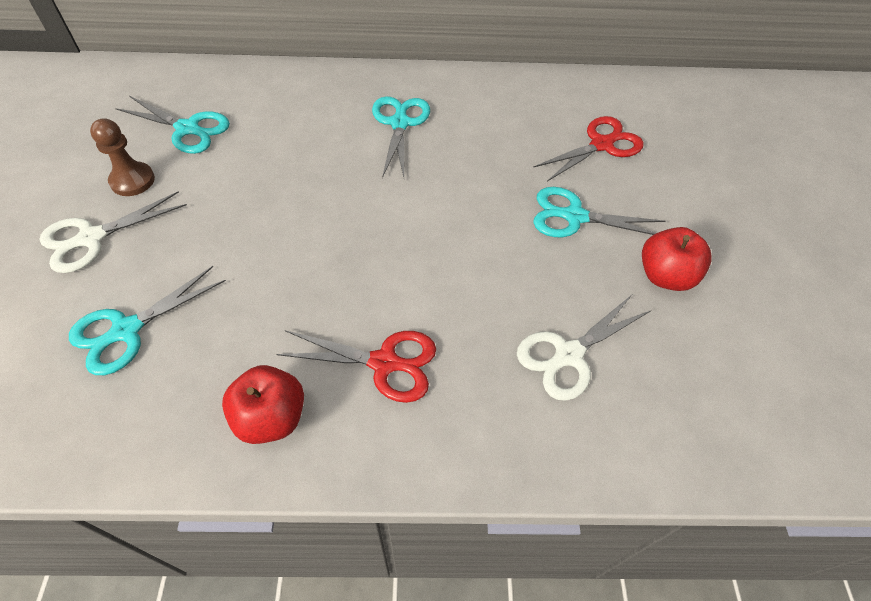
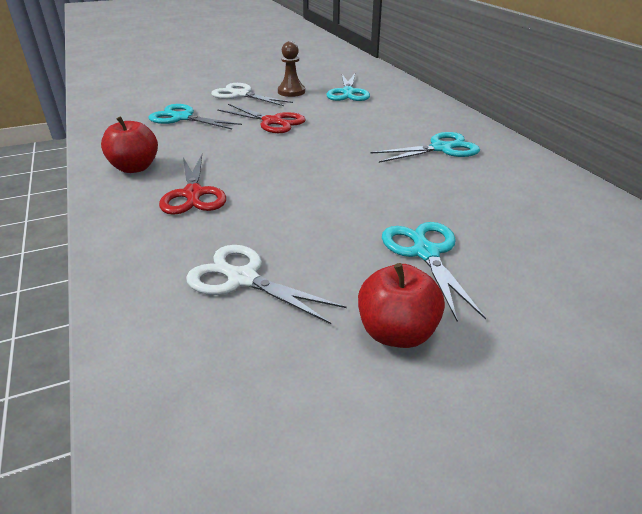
camera: 70 degrees right, 20 degrees down
(601, 145) = (558, 253): red scissors -> red scissors (272, 122)

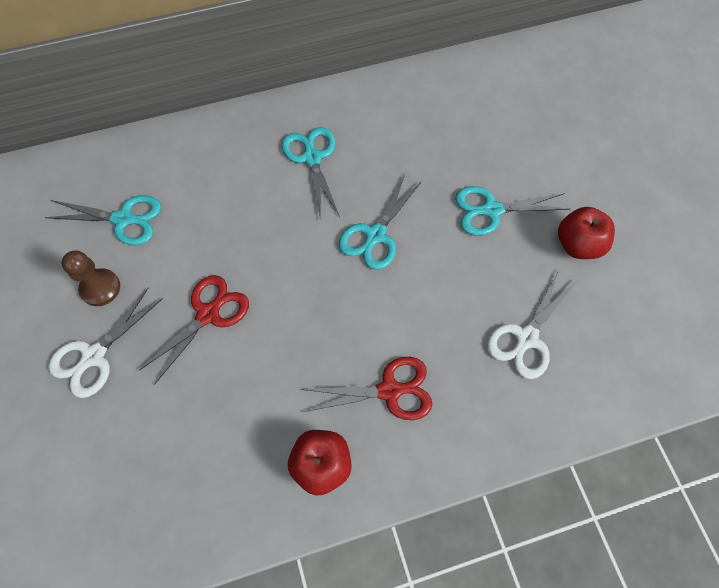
camera: 85 degrees left, 30 degrees up
(182, 118) = (170, 430): turquoise scissors -> turquoise scissors (375, 235)

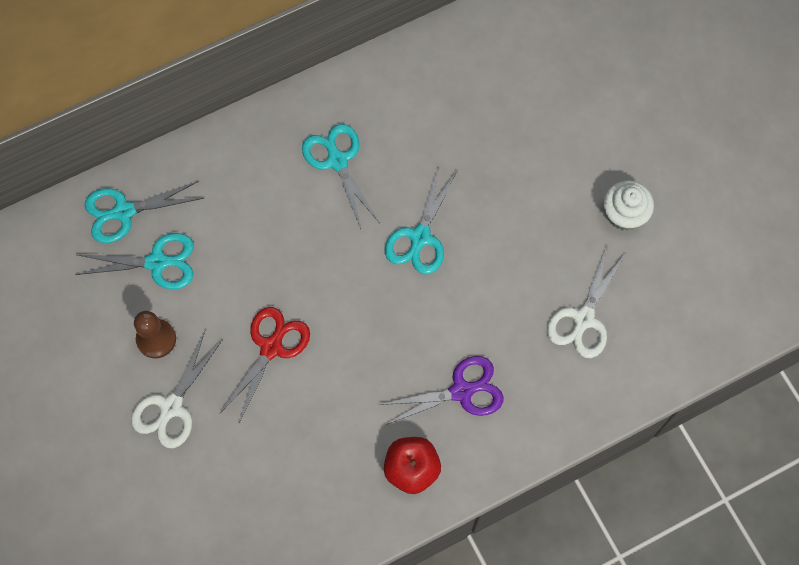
camera: 10 degrees left, 5 degrees up
(389, 390) = (461, 391): red scissors -> purple scissors
(491, 210) = (533, 190): turquoise scissors -> turquoise scissors (124, 212)
(578, 245) = (624, 214): red apple -> white cupcake

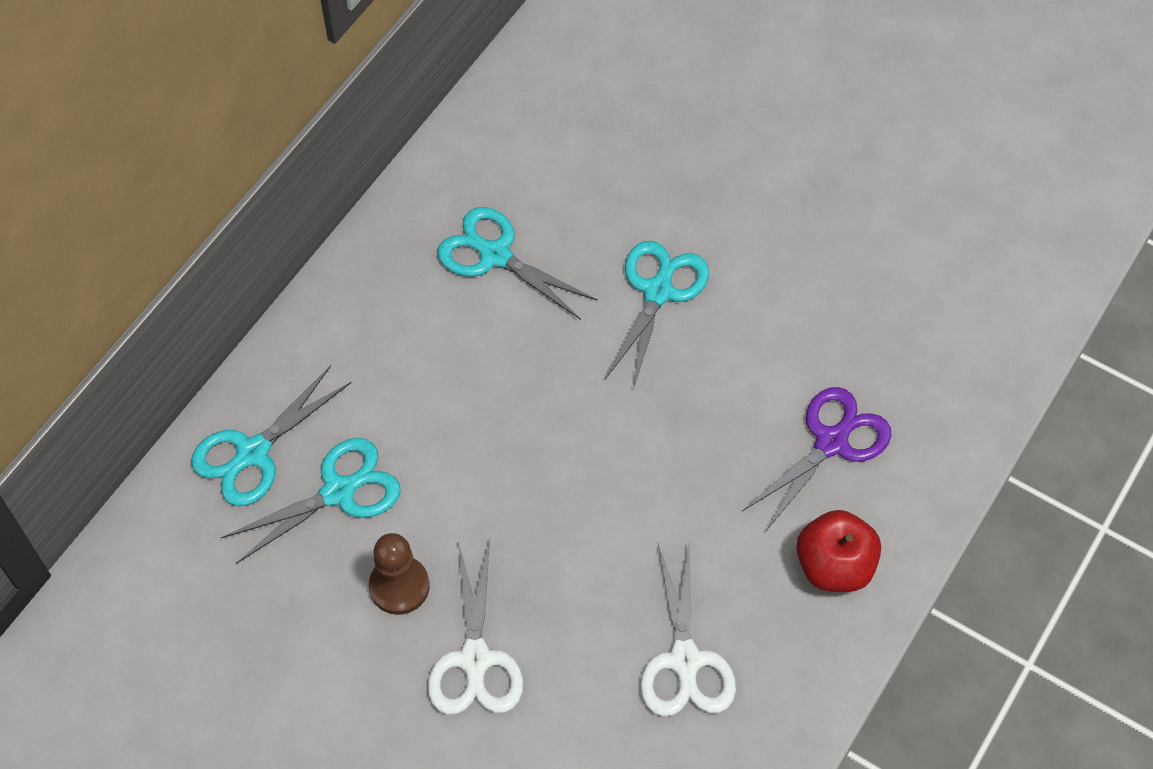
camera: 30 degrees left, 10 degrees down
(271, 347) = (558, 516): red scissors -> none
(420, 237) = (658, 292): turquoise scissors -> turquoise scissors turned 150 degrees counterclockwise
(583, 319) = (917, 284): white scissors -> white scissors (685, 660)
(624, 214) = (881, 146): white cupcake -> none

